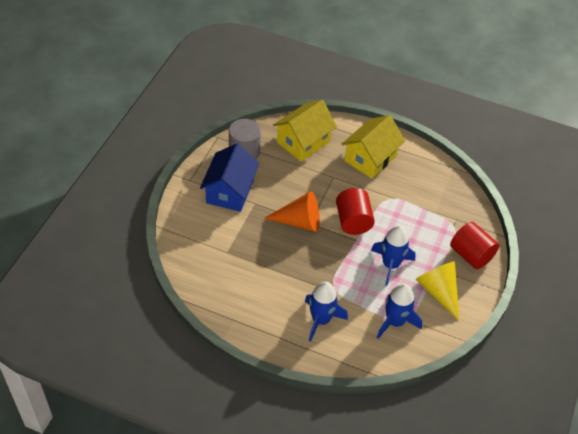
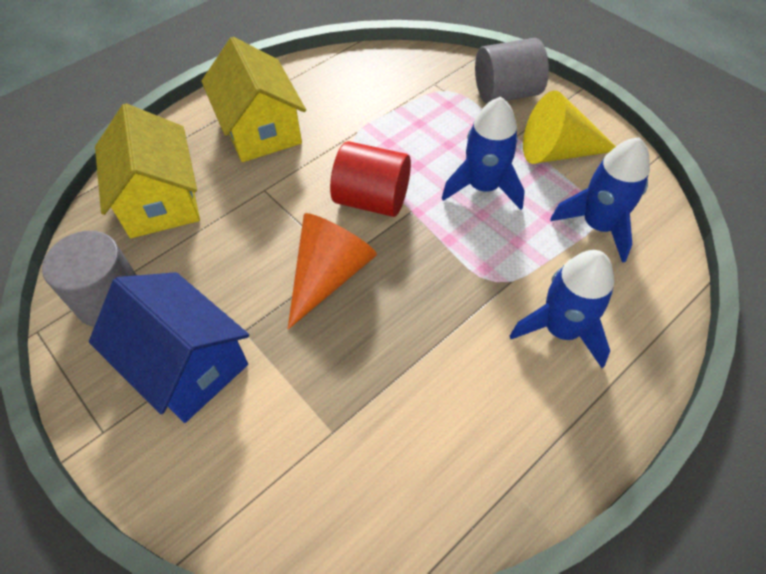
camera: 60 degrees left, 5 degrees up
(471, 255) = (506, 93): red cylinder -> grey cylinder

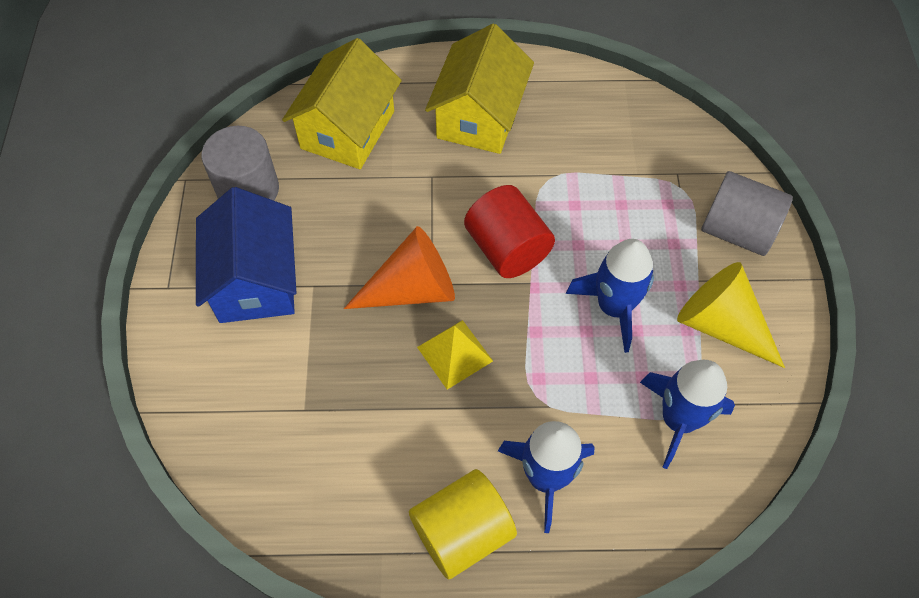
camera: 40 degrees right, 5 degrees up
(409, 297) = (455, 354): none -> yellow pyramid
(549, 418) = (462, 532): none -> yellow cylinder

